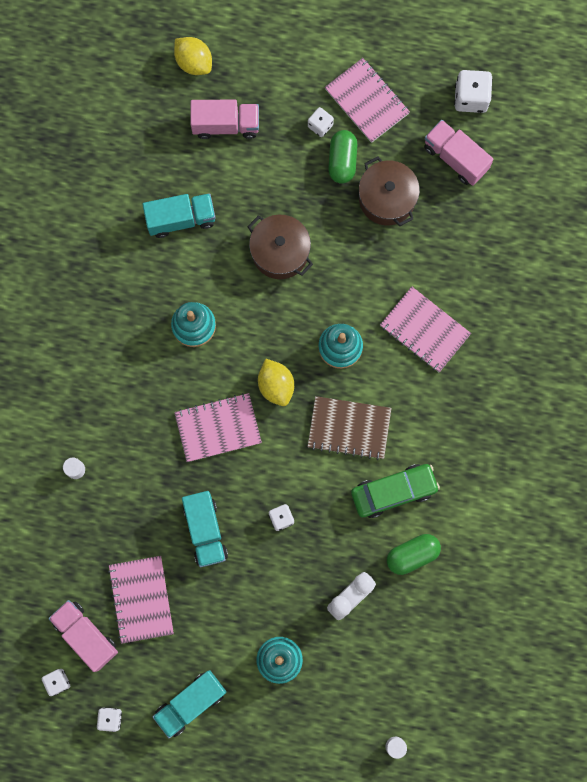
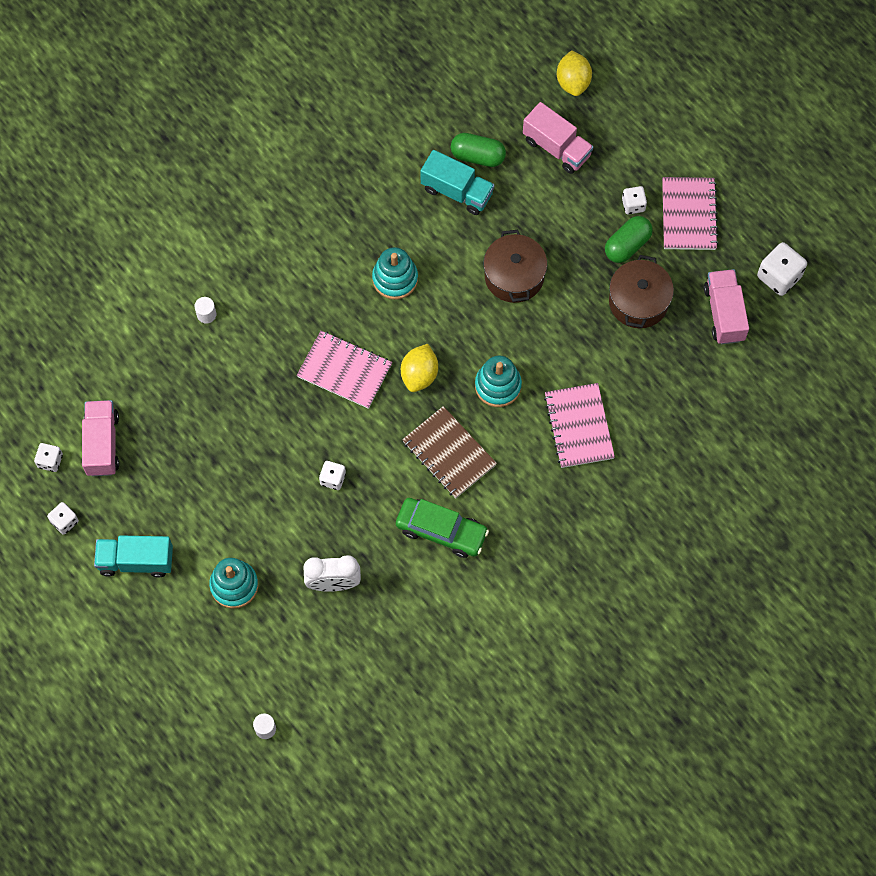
camera: 40 degrees right, 10 degrees down
(141, 599) = (169, 452): pink notebook -> none
(205, 531) = (264, 440): turquoise truck -> none
(412, 555) = (412, 592): green capsule -> green capsule (478, 156)

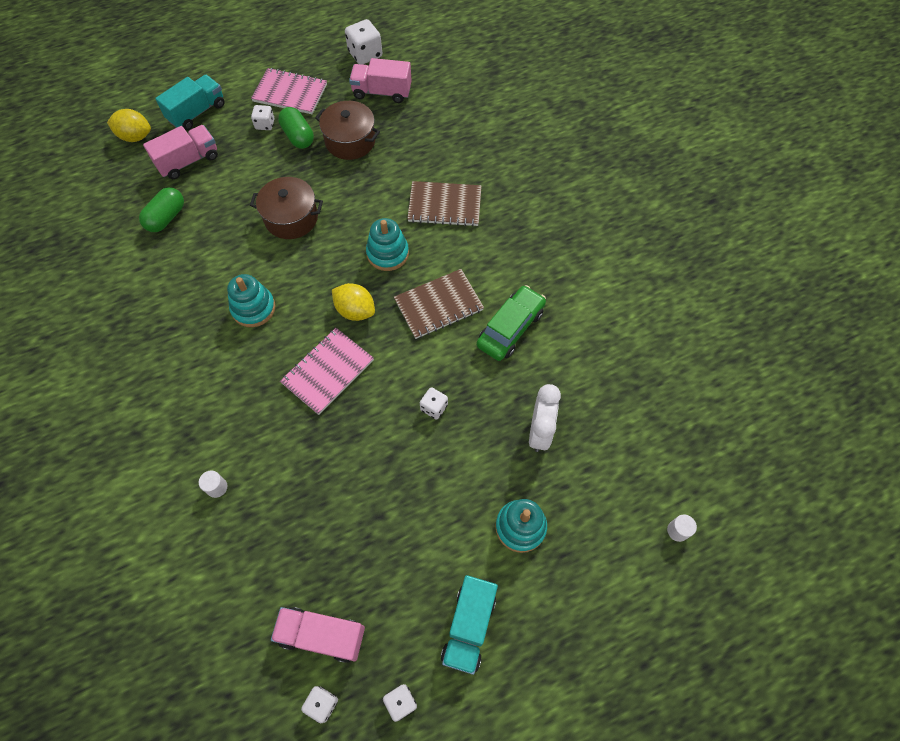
camera: 75 degrees left, 5 degrees down
(457, 191) = (192, 241): turquoise truck -> turquoise truck (197, 112)
(579, 426) = (444, 205): pink notebook -> brown notebook

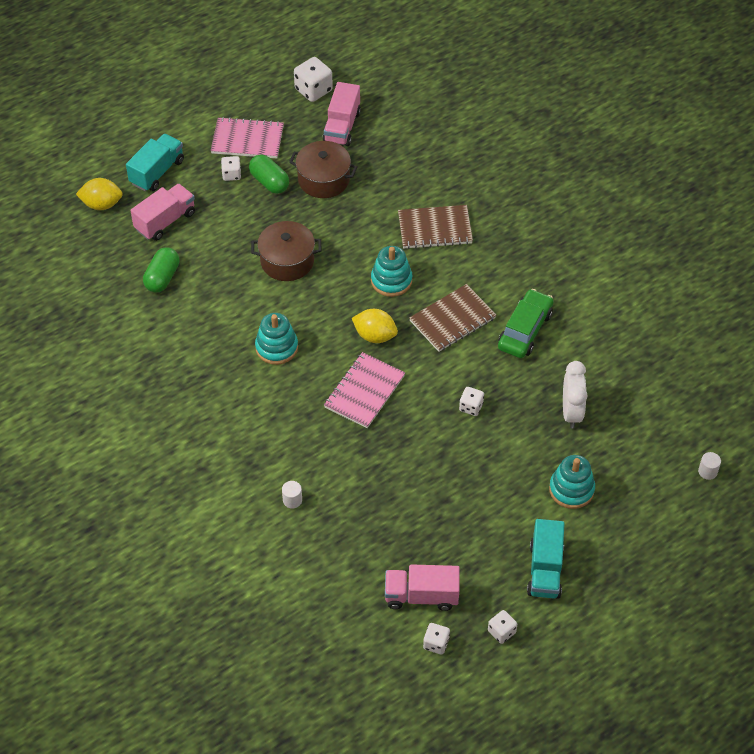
camera: 10 degrees left, 10 degrees down
(382, 92) = (342, 127): pink truck -> pink truck turned 75 degrees counterclockwise

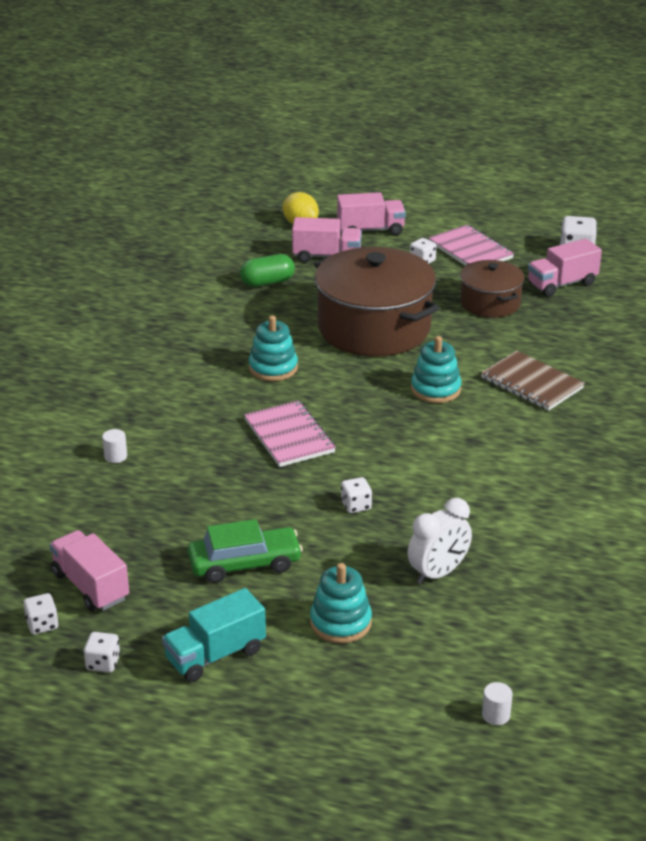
camera: 50 degrees right, 20 degrees down
(157, 172) = (370, 230): turquoise truck -> pink truck
(269, 182) = (444, 280): green capsule -> none
(287, 261) = (374, 328): brown pot -> brown pot, size x1.83
(364, 392) = (289, 436): pink notebook -> pink notebook turned 75 degrees clockwise
(375, 336) = (360, 411): yellow lemon -> none
(452, 319) = (443, 444): brown notebook -> none
(525, 330) = (495, 493): green car -> green car (245, 564)

